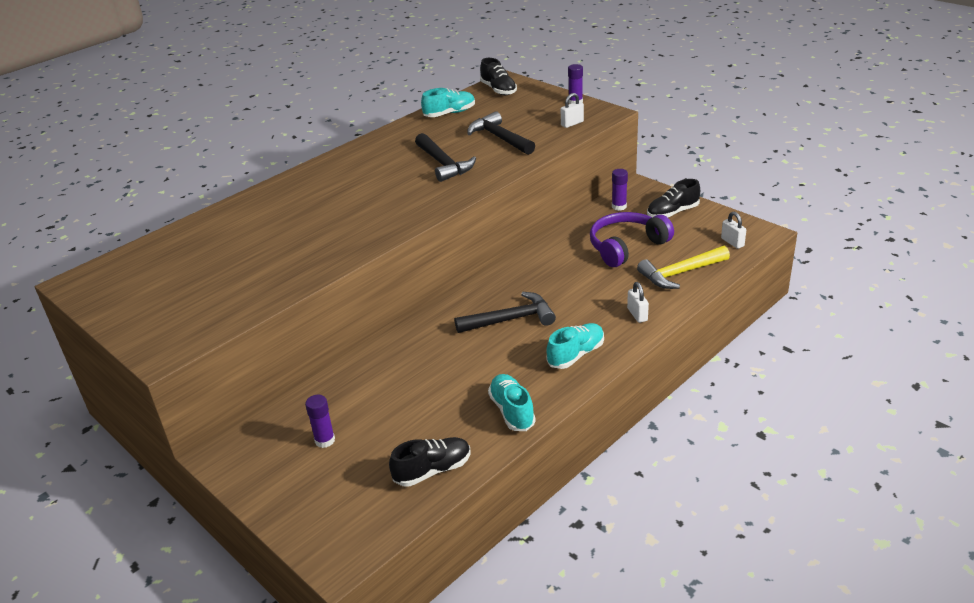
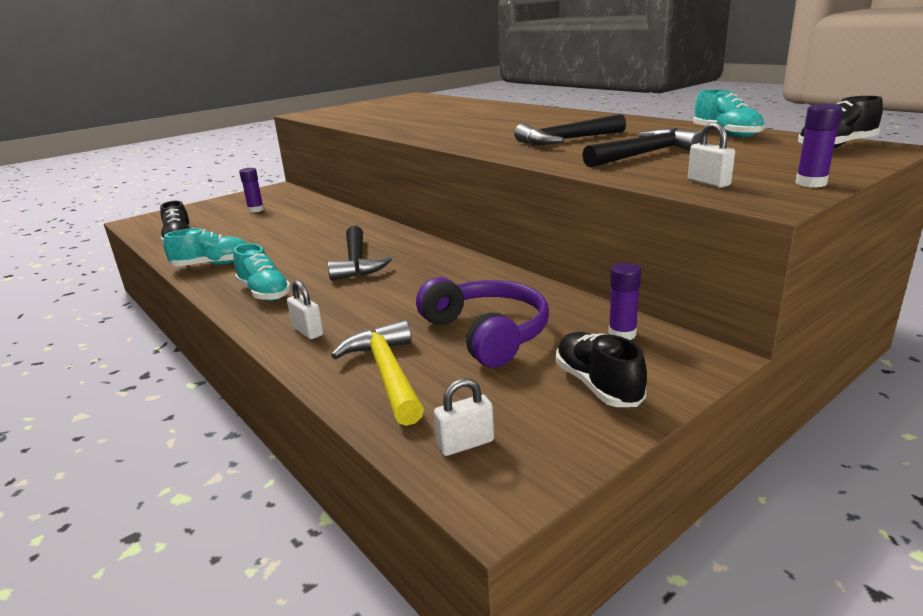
camera: 95 degrees right, 10 degrees down
(637, 314) = (308, 331): white padlock -> white padlock turned 60 degrees clockwise

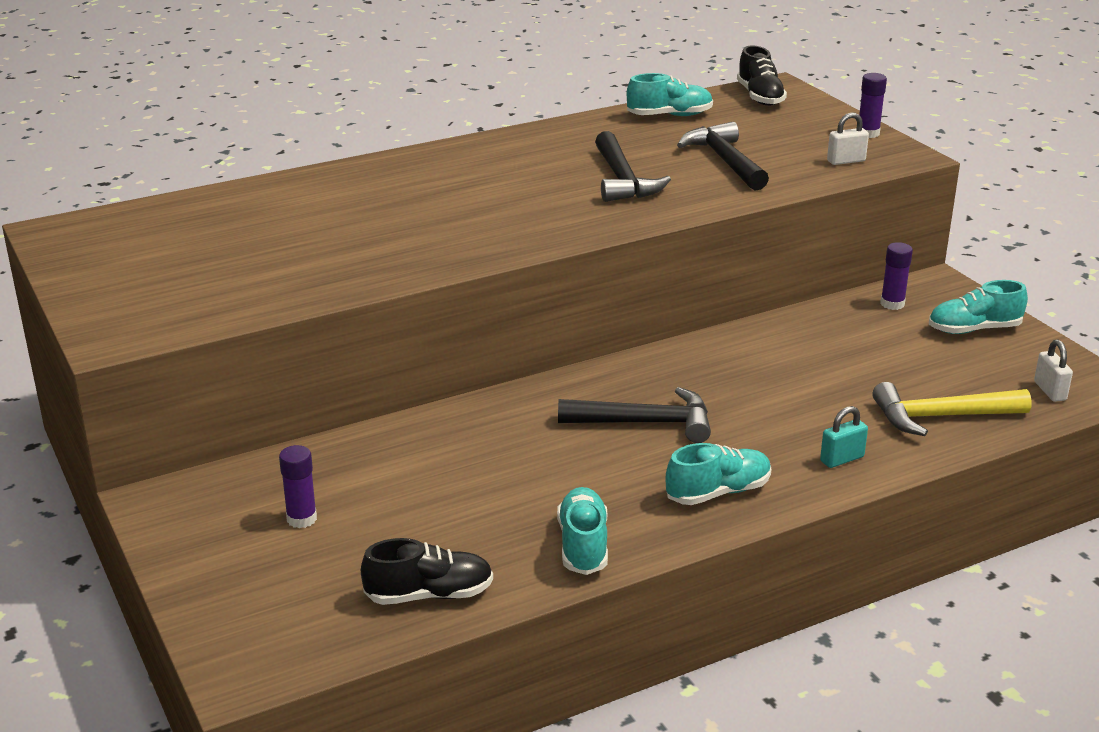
camera: 80 degrees left, 5 degrees up
(308, 331) = (841, 459): white padlock -> turquoise padlock
(487, 333) = (874, 361): purple headphones -> none
(597, 385) = (974, 329): black shoe -> turquoise shoe

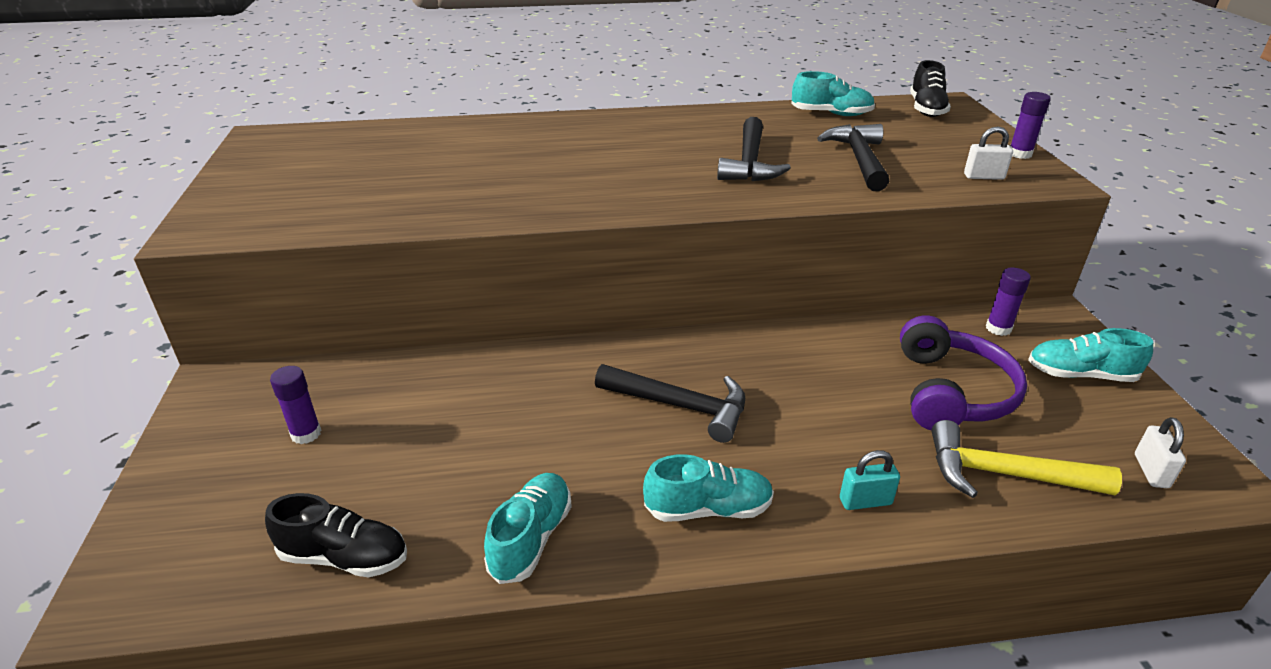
camera: 20 degrees right, 5 degrees up
(874, 364) = (951, 392): none -> purple headphones

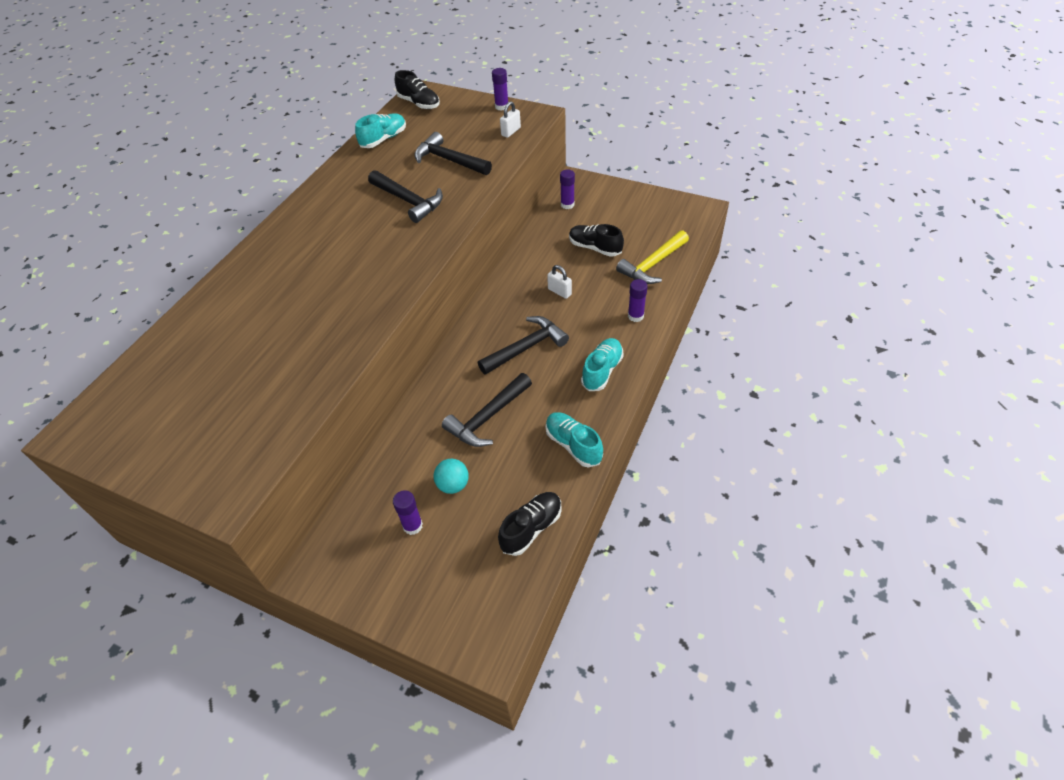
camera: 55 degrees left, 15 degrees up
(389, 441) = (453, 485): none -> turquoise ball
(524, 423) = (487, 418): none -> black hammer
(865, 501) = (635, 316): turquoise padlock -> purple glue stick
(951, 392) = (595, 248): purple headphones -> black shoe
(1080, 375) = (617, 202): turquoise shoe -> none
(1151, 471) = (681, 223): white padlock -> white padlock (559, 292)

